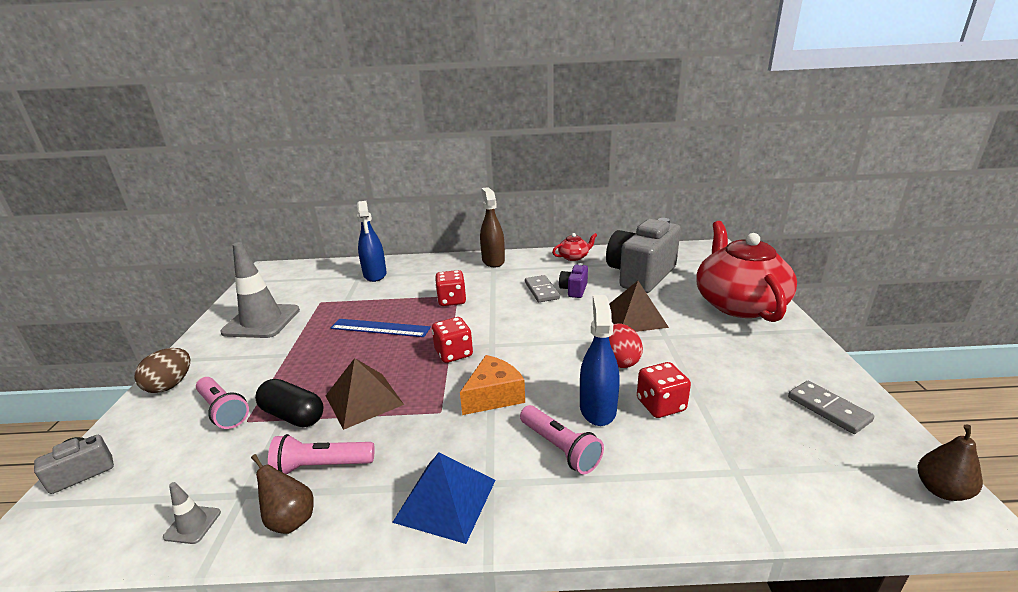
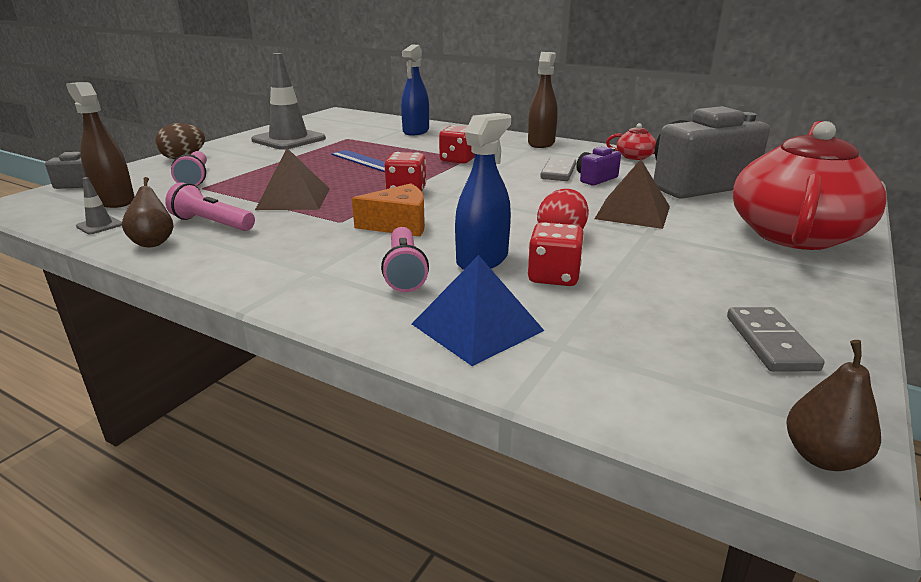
camera: 30 degrees right, 0 degrees up
(162, 480) = (114, 200): none -> brown spray bottle
(293, 415) = (234, 193): black capsule -> none
(446, 500) = (265, 268): blue pyramid -> blue pyramid (477, 327)

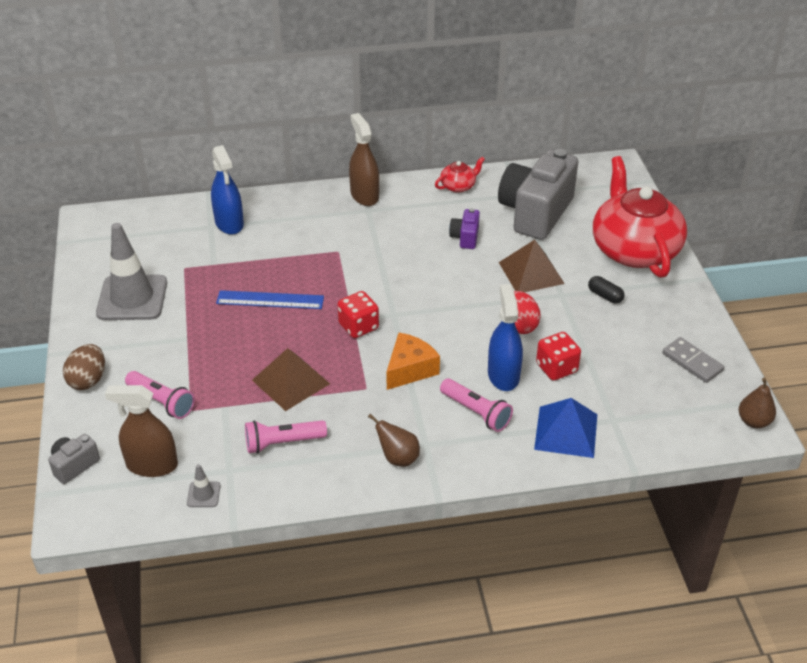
camera: 40 degrees left, 15 degrees up
(153, 242) = (279, 484): brown pear -> brown pear (398, 458)
(458, 160) = (334, 258): red dice -> none
(558, 172) = (430, 240): grey domino -> none
(704, 250) = (605, 296): none -> black capsule

